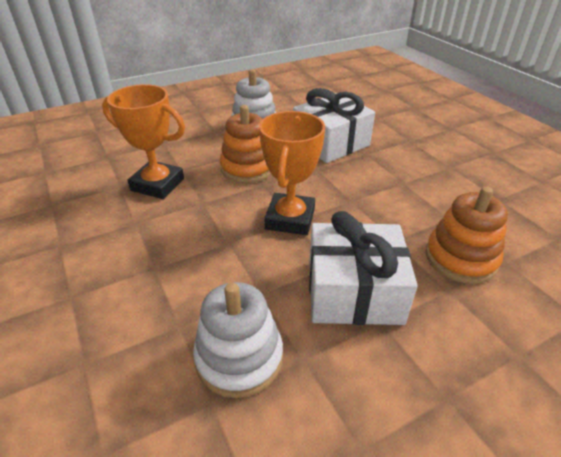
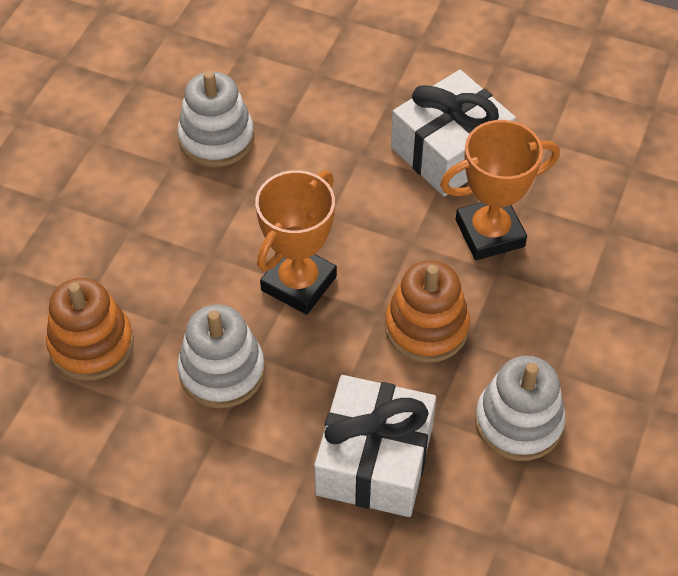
camera: 140 degrees right, 15 degrees up
(290, 219) = (298, 283): orange trophy -> orange trophy turned 60 degrees clockwise
(354, 291) = (172, 242): white gift -> white gift (450, 151)
(378, 204) = (222, 371): none -> white stacking toy

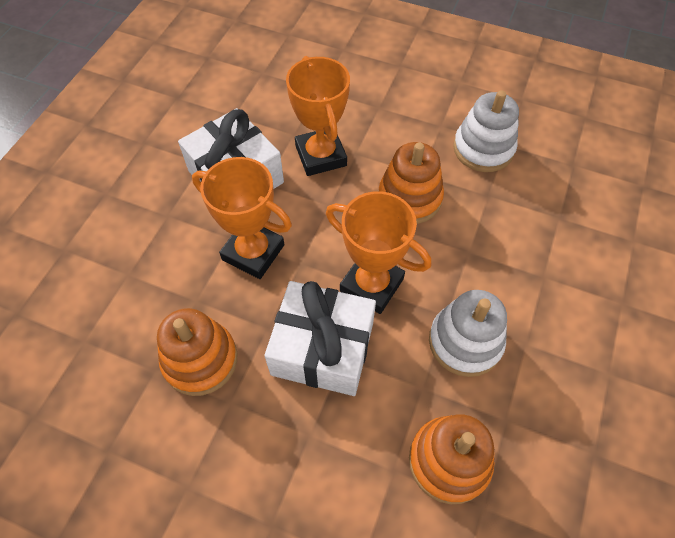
camera: 90 degrees left, 5 degrees up
(216, 138) = (200, 360): white stacking toy -> orange stacking toy
(343, 173) = (253, 252): none -> orange trophy
(374, 460) = (528, 233): white gift -> white gift (322, 348)

